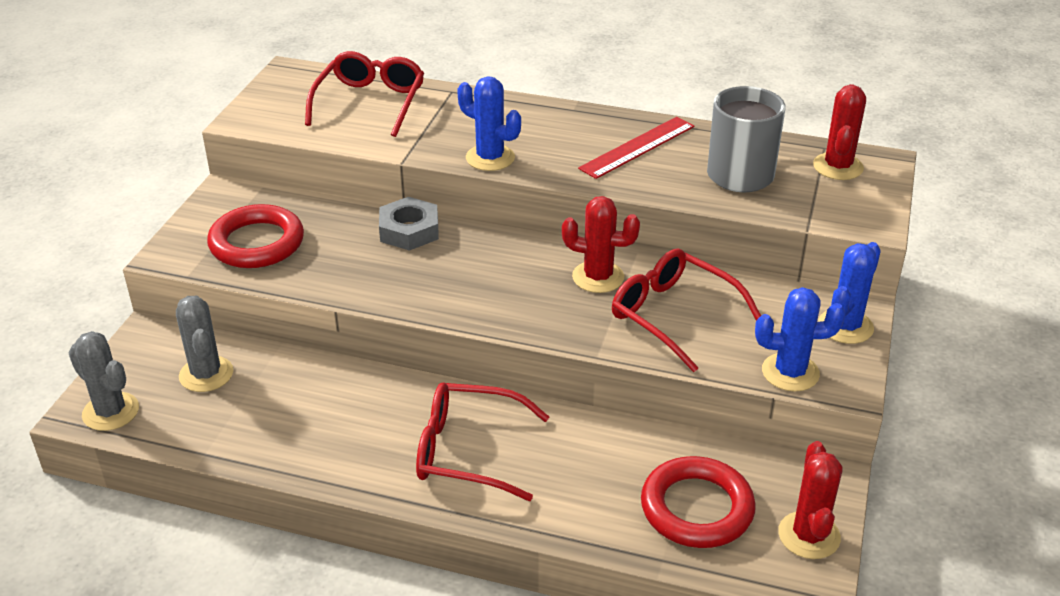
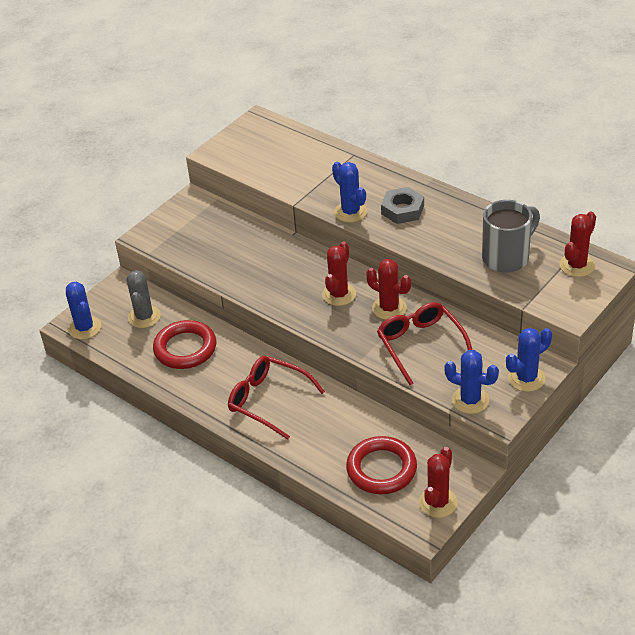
camera: 25 degrees right, 5 degrees up
(111, 412) = (85, 328): grey cactus -> blue cactus
(257, 243) = (196, 239): red ring -> red ring (185, 348)
(370, 103) = (296, 154): red glasses -> none
(409, 230) = (290, 249): grey nut -> grey nut (402, 210)
(515, 274) = (339, 294): none -> red cactus
(637, 147) = (450, 223): red ruler -> none

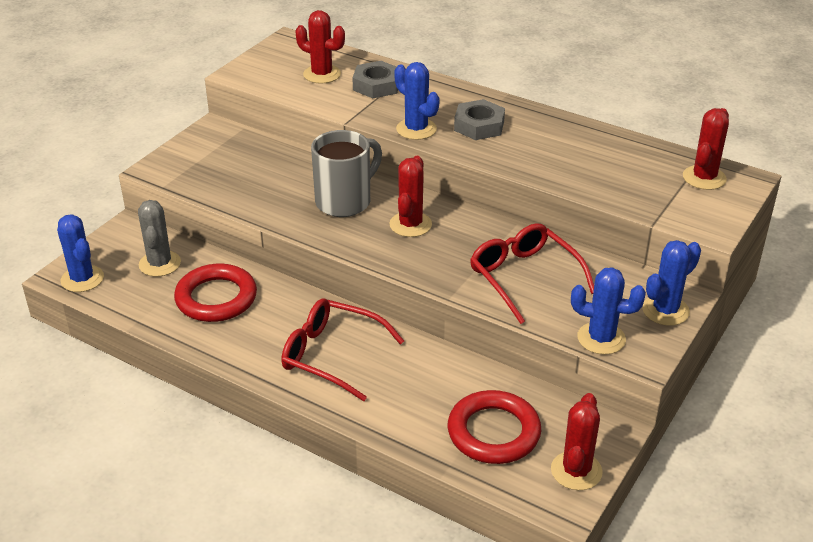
camera: 10 degrees left, 5 degrees down
(325, 167) = (376, 85): none -> grey nut
(389, 308) = (476, 238): red cactus -> red cactus (322, 74)
(507, 257) = (617, 171): grey mug -> grey mug (345, 201)

